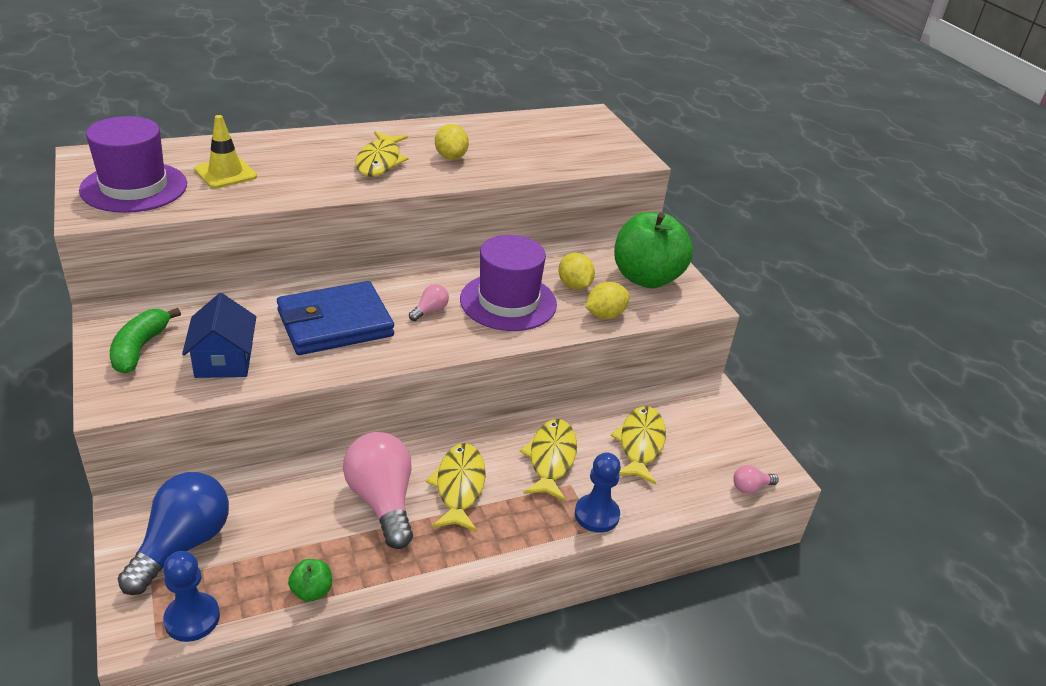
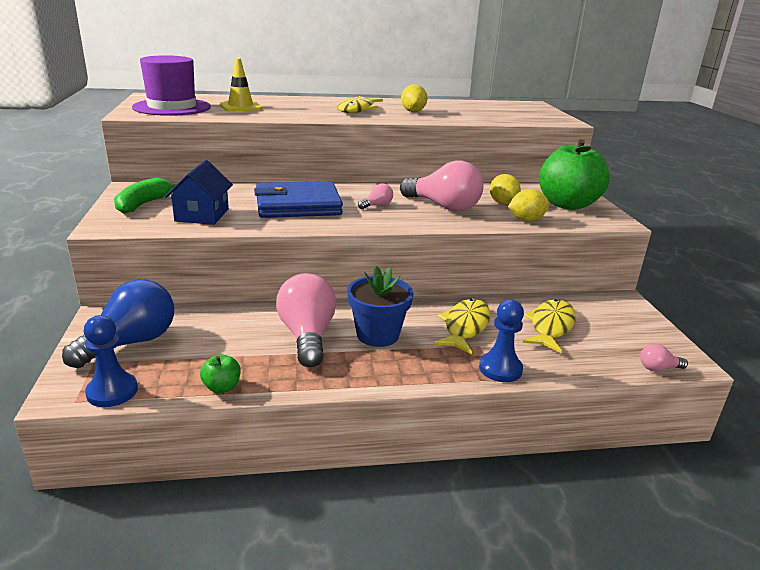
camera: 15 degrees right, 10 degrees down
(459, 486) = (377, 335): yellow fish -> blue flower pot
(508, 302) = (443, 206): purple hat -> pink light bulb

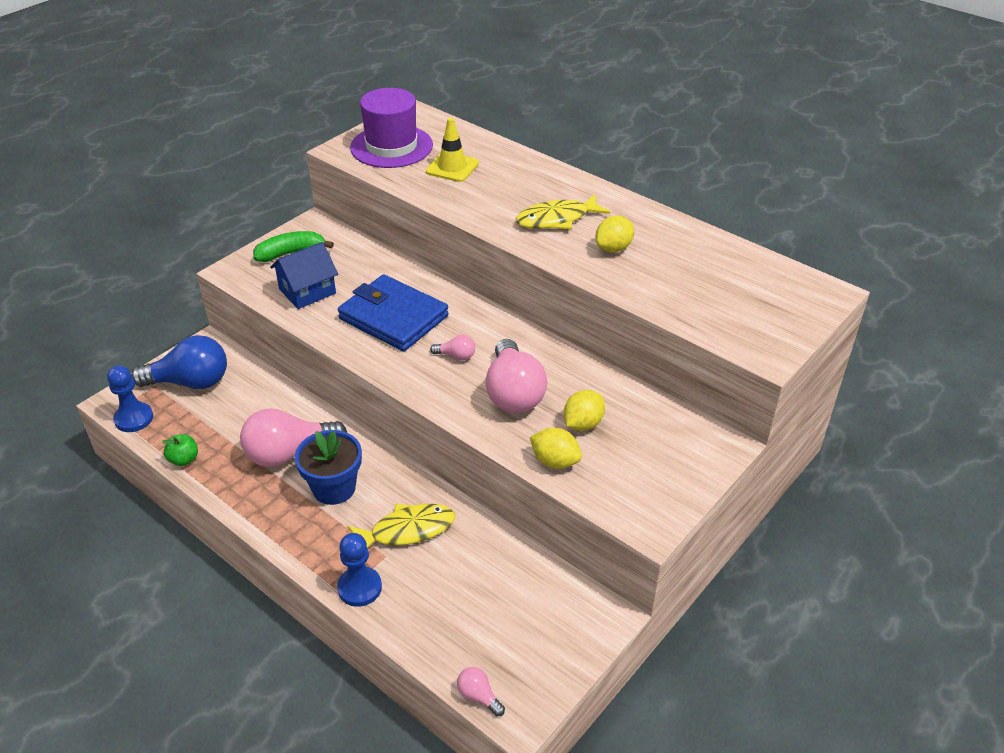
camera: 50 degrees right, 15 degrees up
(307, 336) = (289, 453): pink light bulb -> pink light bulb turned 150 degrees counterclockwise
(550, 326) = (475, 586): yellow fish -> none
(567, 204) = (651, 468): green apple -> none

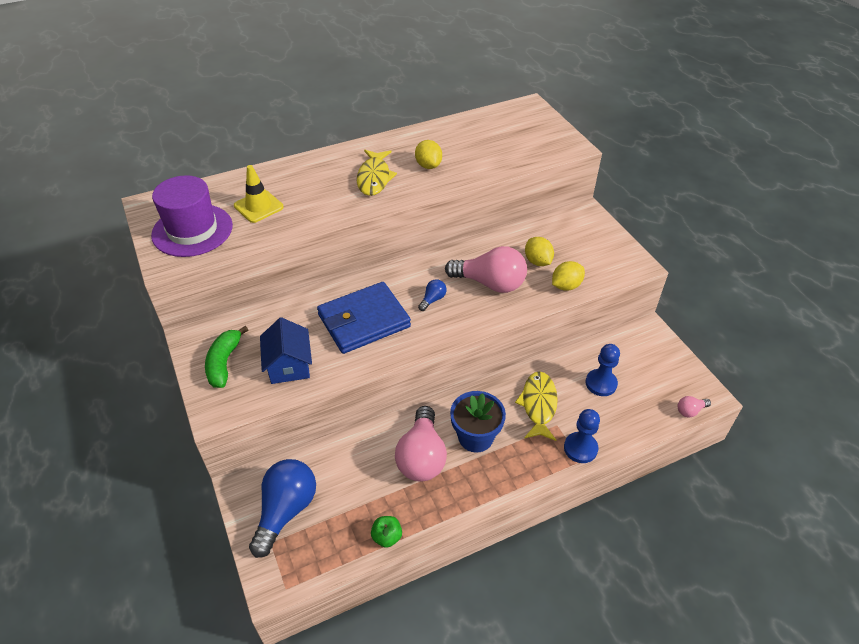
camera: 65 degrees left, 5 degrees up
(134, 418) = (307, 569): blue pawn -> blue pawn (601, 383)
(456, 356) = (433, 300): pink light bulb -> blue light bulb

